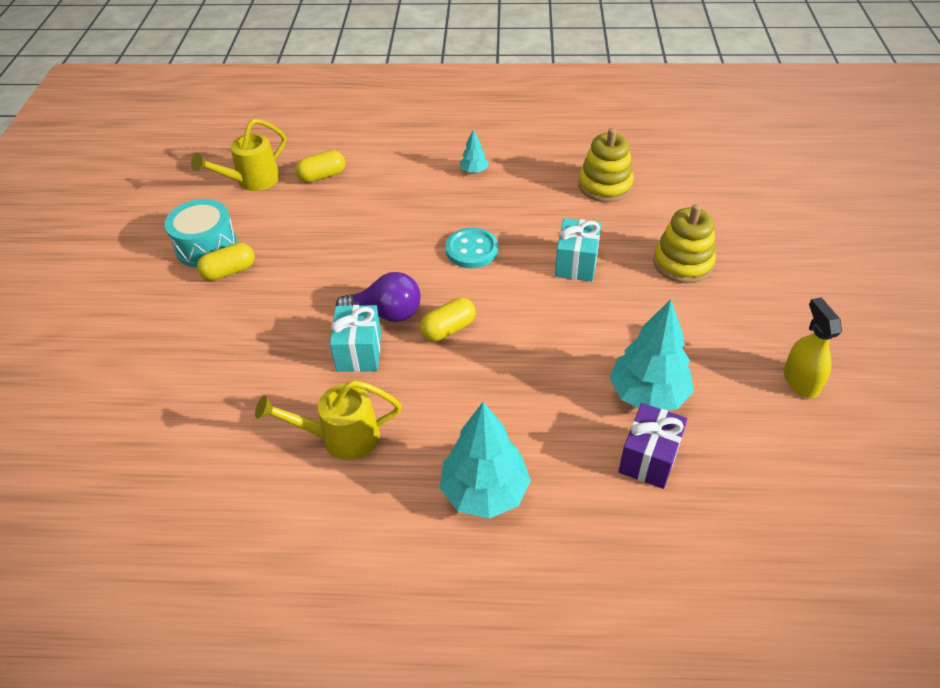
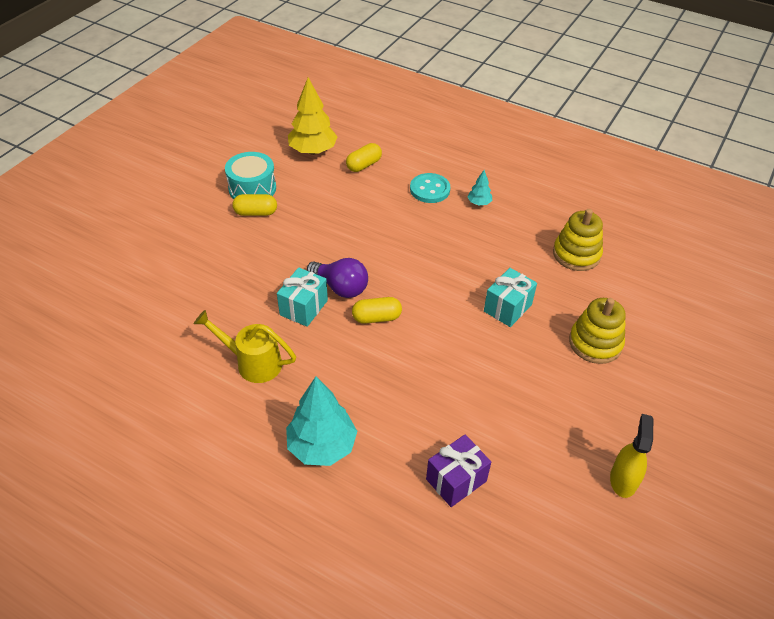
camera: 25 degrees right, 0 degrees up
(252, 181) = (313, 151): yellow watering can -> yellow tree
(322, 176) = (364, 165): yellow capsule -> yellow capsule turned 45 degrees counterclockwise
(472, 250) = (434, 265): turquoise button -> turquoise button (430, 189)
(648, 394) = (490, 433): turquoise tree -> none

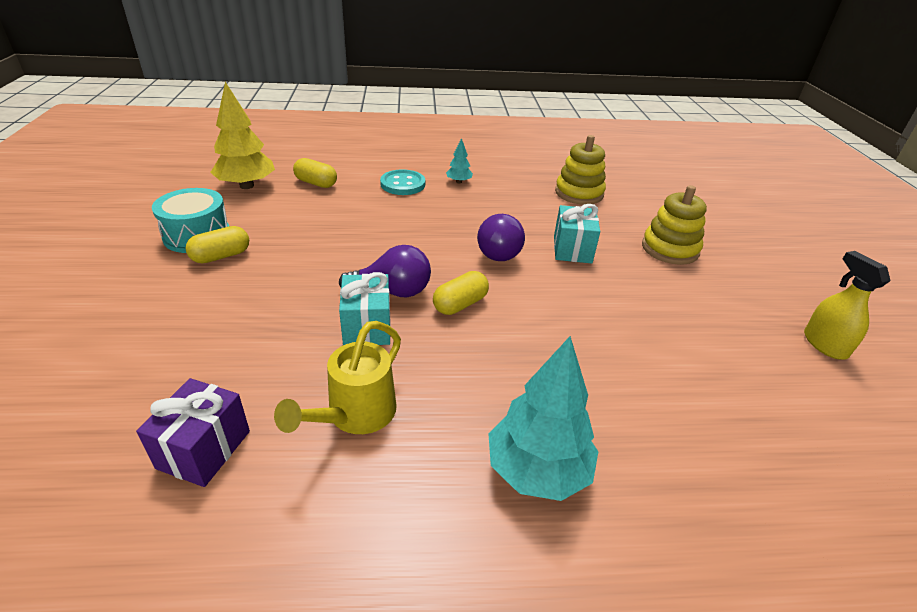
camera: 35 degrees left, 10 degrees down
(253, 363) = (355, 415): yellow watering can -> yellow watering can turned 45 degrees counterclockwise
(364, 165) = (316, 183): yellow capsule -> yellow capsule turned 75 degrees counterclockwise
(445, 285) = (498, 251): none -> purple light bulb
(456, 480) = (709, 424): purple gift -> purple gift (204, 449)

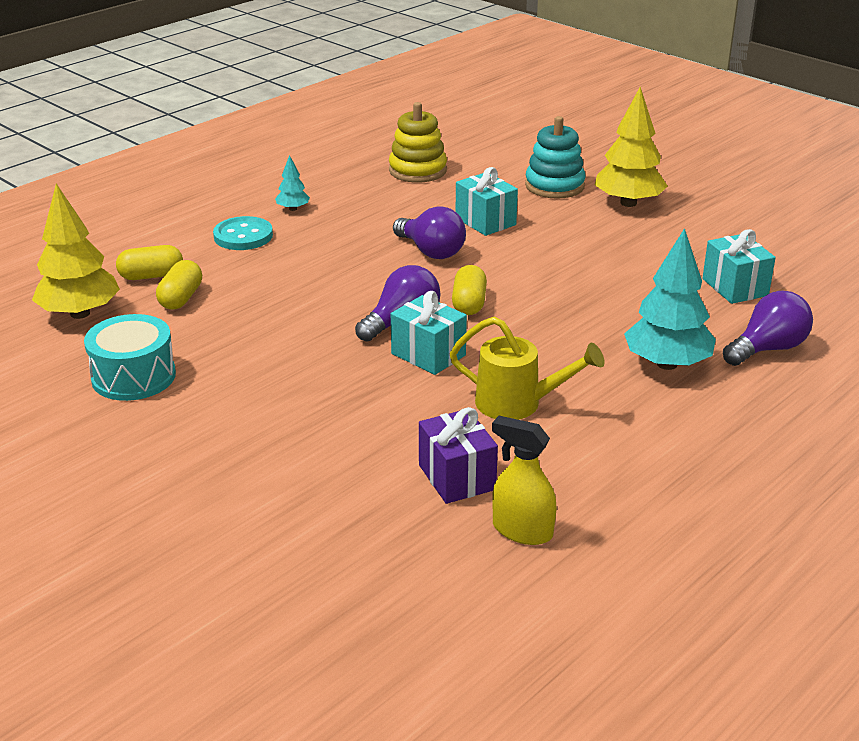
camera: 40 degrees left, 5 degrees down
(221, 256) = (198, 378): yellow capsule -> yellow capsule (181, 298)
(355, 415) = (518, 404): yellow watering can -> yellow watering can turned 60 degrees counterclockwise
(670, 249) = (554, 186): yellow stacking toy -> turquoise stacking toy
(671, 532) = (768, 349): none -> purple light bulb
(719, 293) = (628, 203): none -> yellow tree
(724, 433) = (735, 287): none -> turquoise gift
(824, 344) = (728, 205): yellow spray bottle -> yellow spray bottle (522, 530)

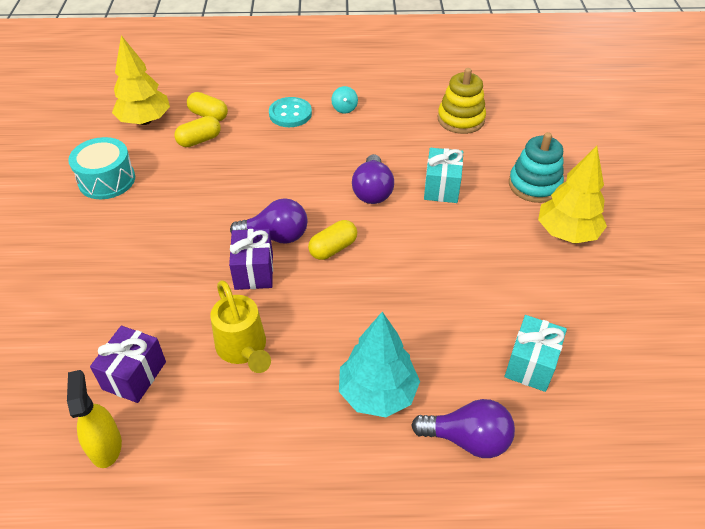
camera: 45 degrees right, 15 degrees up
(293, 209) = (344, 109): turquoise tree -> turquoise spinning top
(428, 354) = (254, 271): turquoise gift -> purple gift

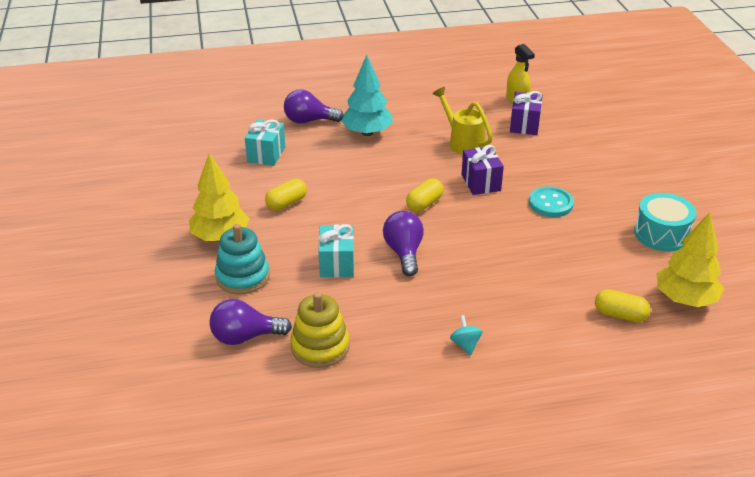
camera: 170 degrees right, 10 degrees down
(199, 140) = (606, 283): yellow capsule -> yellow capsule (286, 203)
(276, 236) = (476, 207): purple light bulb -> purple light bulb (245, 337)
(290, 114) = (527, 329): turquoise button -> turquoise button (550, 203)

